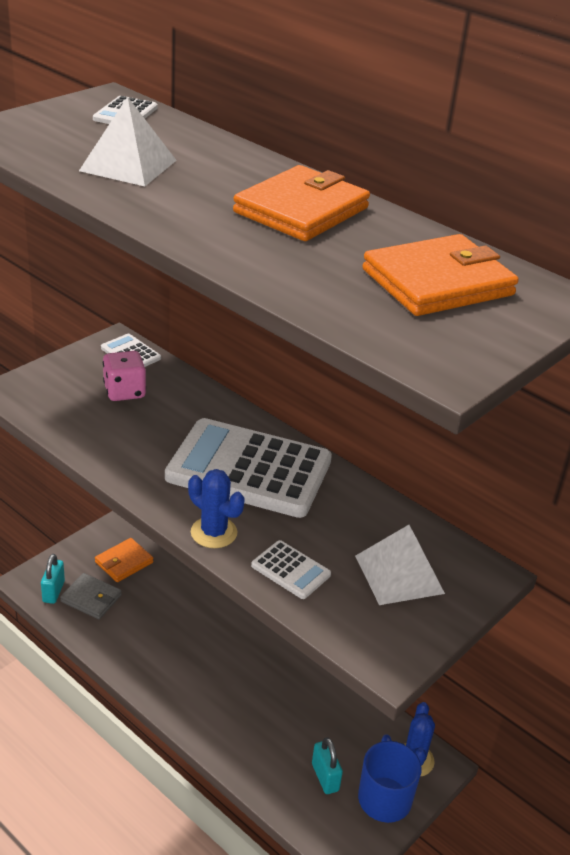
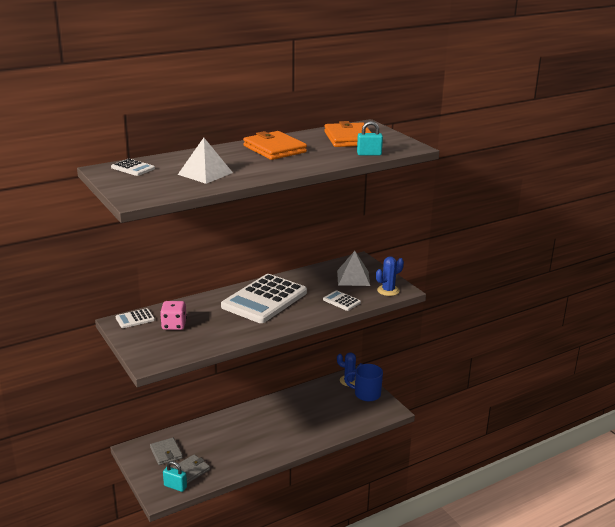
camera: 70 degrees left, 10 degrees down
(124, 562) = (166, 453): orange wallet -> grey wallet
(214, 532) = (308, 315): blue cactus -> blue cactus (388, 290)
(290, 570) = (341, 301): white calculator -> white calculator turned 105 degrees counterclockwise
(325, 777) = (350, 409): turquoise padlock -> turquoise padlock (369, 154)

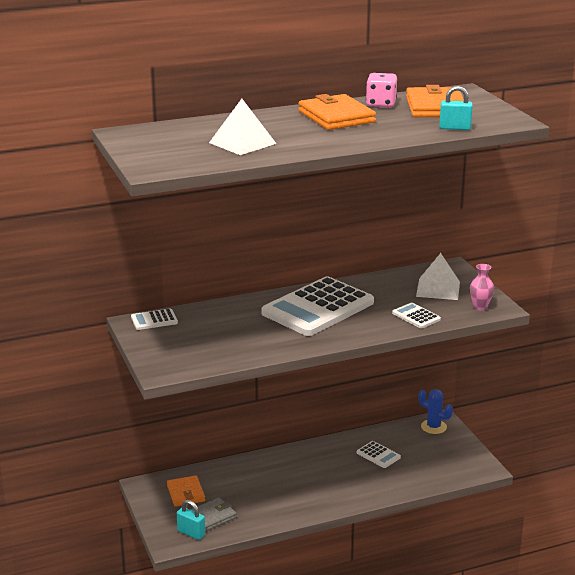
camera: 10 degrees right, 0 degrees up
(133, 168) = (157, 133): white calculator -> white calculator (378, 455)
(166, 453) = (185, 493): grey wallet -> orange wallet
(174, 325) = (200, 331): pink dice -> pink dice (381, 104)
(366, 394) = (453, 445): blue mug -> none
(388, 290) = (480, 307): blue cactus -> pink vase

